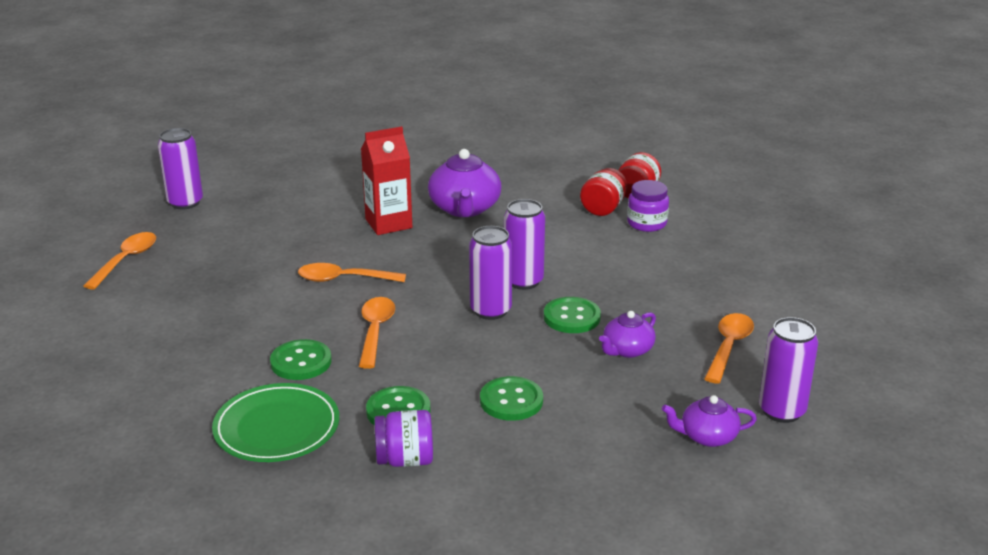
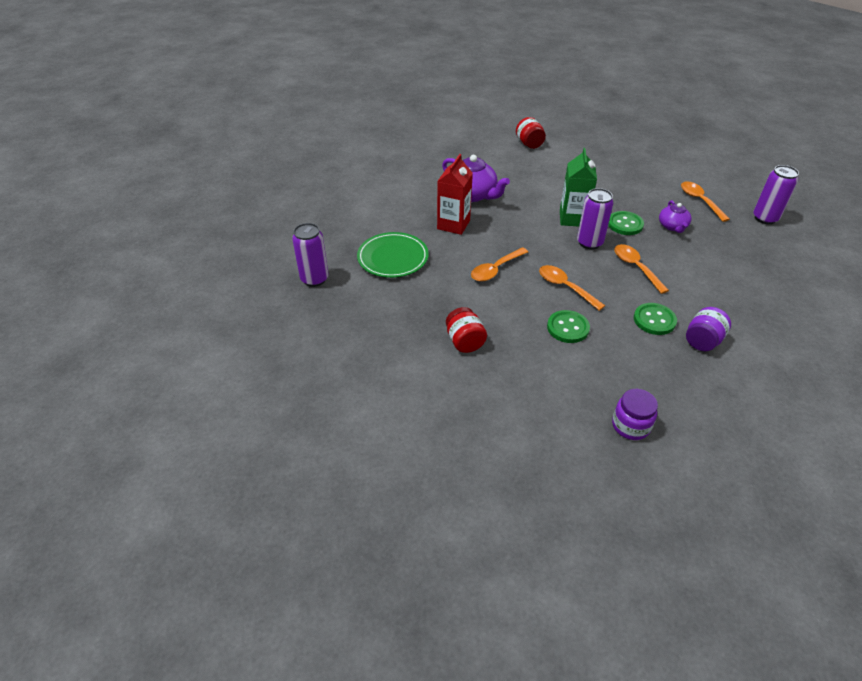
camera: 45 degrees left, 15 degrees up
(126, 260) = (356, 337): orange spoon -> orange spoon (636, 267)
(277, 428) = (627, 369): green plate -> green plate (393, 258)
(511, 401) = (682, 281): green button -> none
(523, 281) = (573, 218): purple can -> green carton
(603, 208) = (531, 160): red jar -> red jar (465, 342)
(646, 223) = (563, 158): purple jar -> purple jar (630, 426)
(707, 436) = (766, 246): purple teapot -> none

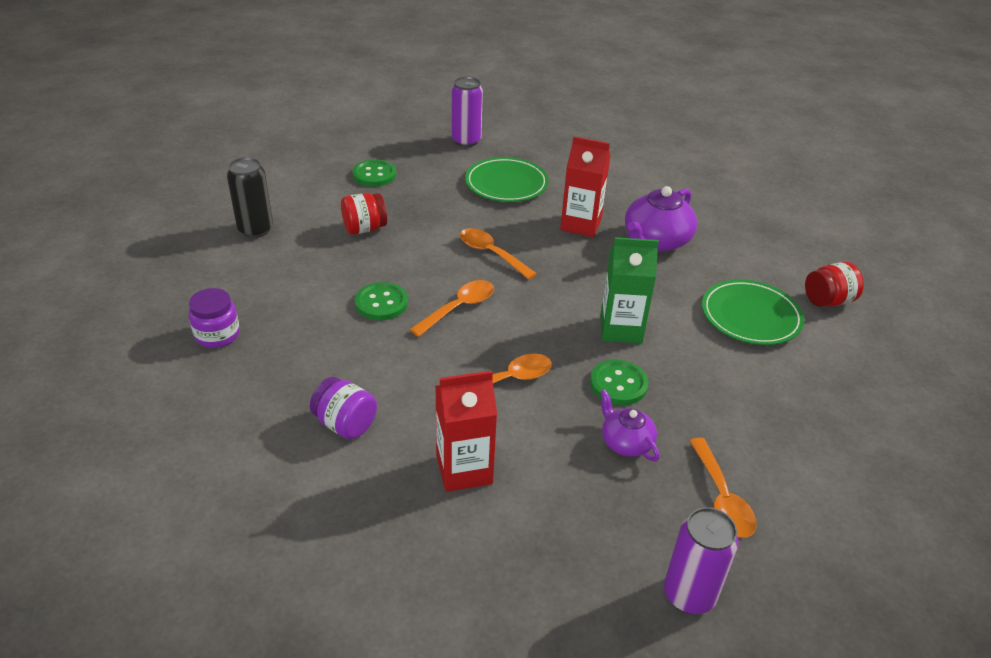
camera: 85 degrees right, 5 degrees down
(470, 419) = (255, 230): none -> black can
(549, 171) = (750, 316): none -> green plate
(589, 242) = (562, 340): purple can -> none
(654, 320) = (391, 382): green button -> green button (374, 175)
(672, 226) = (626, 442): purple teapot -> purple teapot turned 60 degrees clockwise
(700, 201) = (721, 498): orange spoon -> orange spoon turned 105 degrees clockwise
(719, 287) = (464, 469): none -> red carton

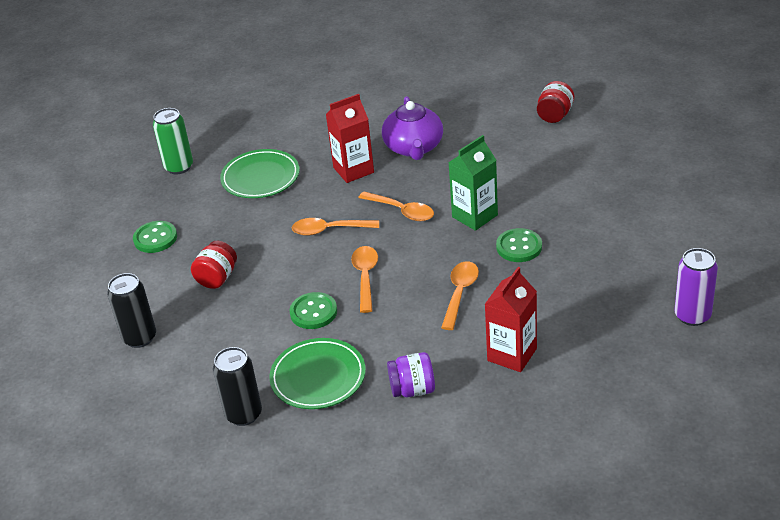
camera: 40 degrees left, 0 degrees up
(217, 335) = (244, 414): purple jar -> black can
(466, 141) = (179, 167): purple can -> green can
(626, 442) = (567, 273): purple teapot -> none
(721, 498) = (646, 261): orange spoon -> orange spoon (402, 211)
(750, 316) = (529, 155): green plate -> green plate (318, 377)

